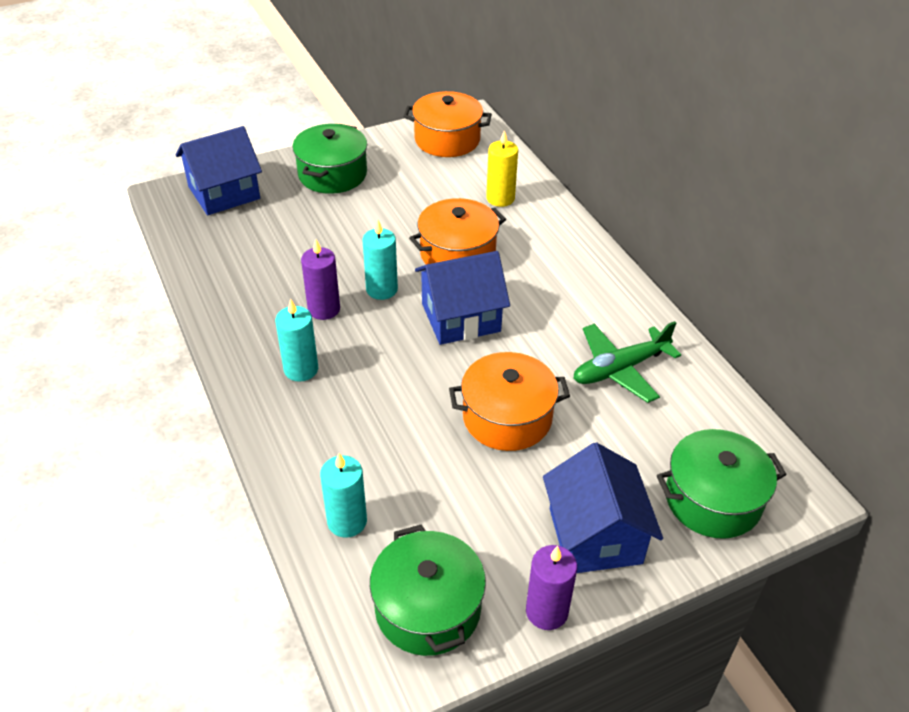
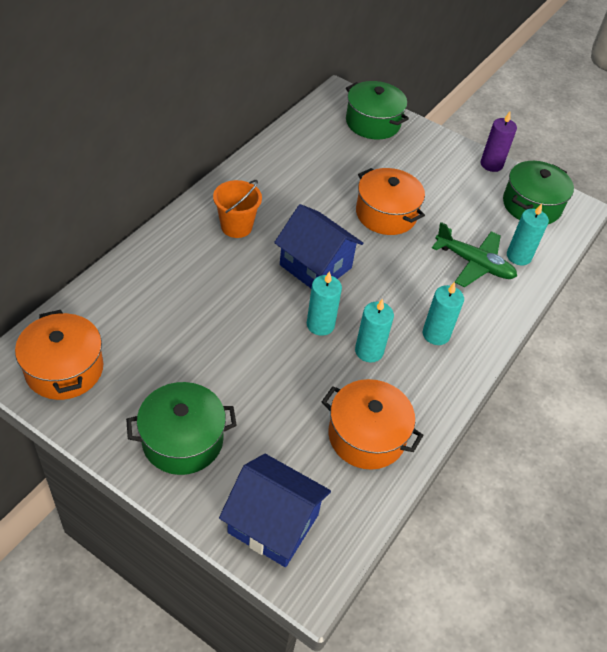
camera: 125 degrees left, 5 degrees up
(324, 309) = (369, 351): purple candle -> turquoise candle
(457, 253) = (243, 294): orange pot -> orange pot (366, 436)
(500, 198) = (147, 293): yellow candle -> none
(557, 281) = (236, 226): none -> orange bucket
(595, 535) = (434, 158): blue house -> none
(619, 369) = (304, 176): green plane -> green plane (474, 264)

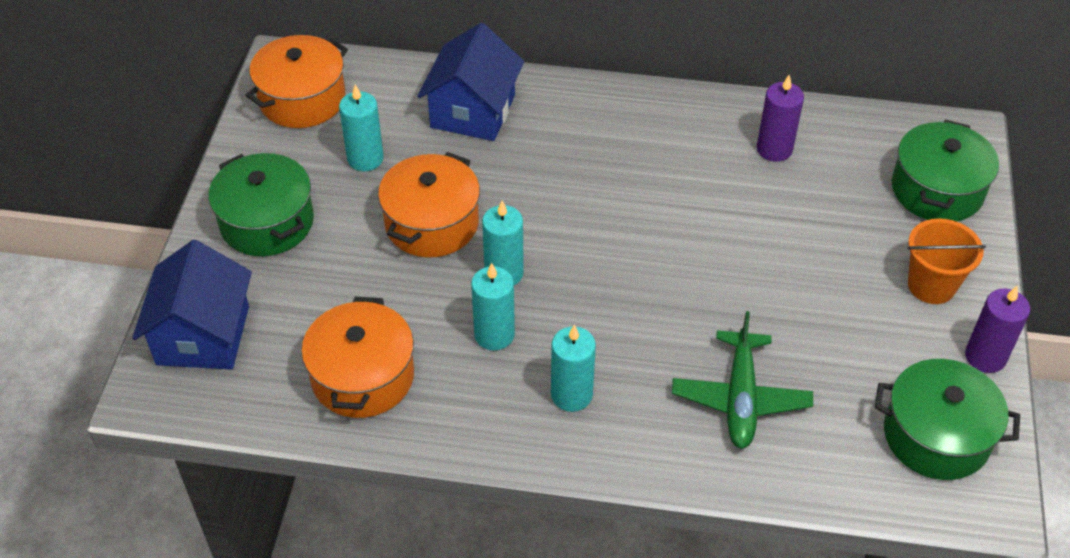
camera: 70 degrees right, 0 degrees up
(236, 226) = (605, 138): orange bucket -> orange bucket (931, 285)
(300, 163) = (774, 149): none -> purple candle
(315, 266) = (597, 233): blue house -> blue house (473, 111)
(386, 214) = (755, 269): orange pot -> orange pot (431, 223)
(518, 256) = (802, 449): turquoise candle -> turquoise candle (365, 159)

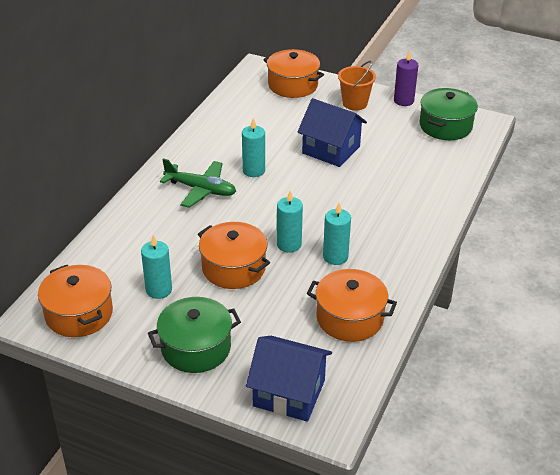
camera: 75 degrees left, 10 degrees down
(473, 111) = (141, 233): blue house -> blue house (331, 150)
(571, 395) = (388, 235): turquoise candle -> turquoise candle (253, 170)
(740, 398) = (407, 178): green plane -> green plane (201, 189)
(774, 149) = (238, 126): purple candle -> none
(937, 190) = (293, 85): green pot -> orange pot

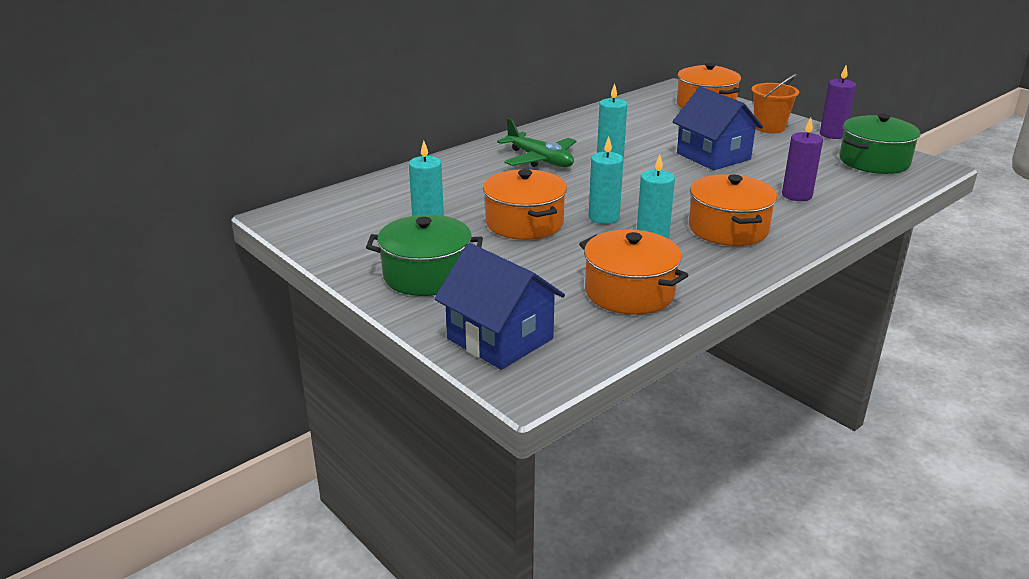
camera: 25 degrees right, 10 degrees down
(79, 314) = (330, 222): orange pot -> orange pot (728, 229)
(411, 180) = (796, 195): none -> purple candle

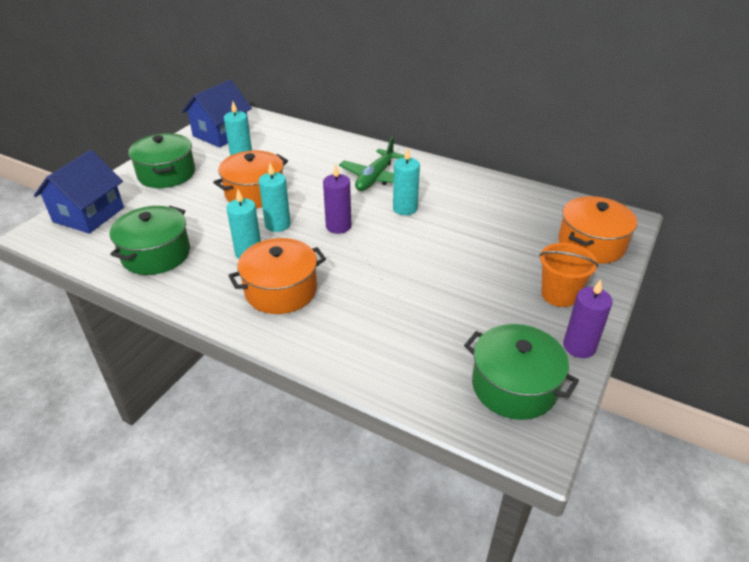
camera: 70 degrees right, 10 degrees up
(629, 292) = (156, 254): orange pot -> green pot
(713, 156) = (445, 264): blue house -> blue house (221, 134)
(796, 195) = (377, 328): purple candle -> purple candle (338, 226)

